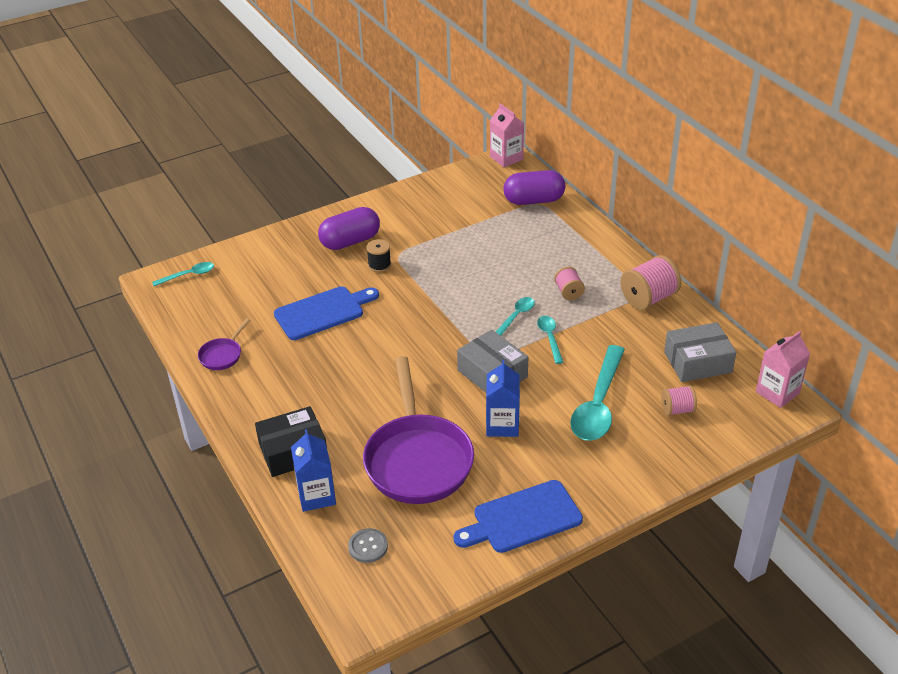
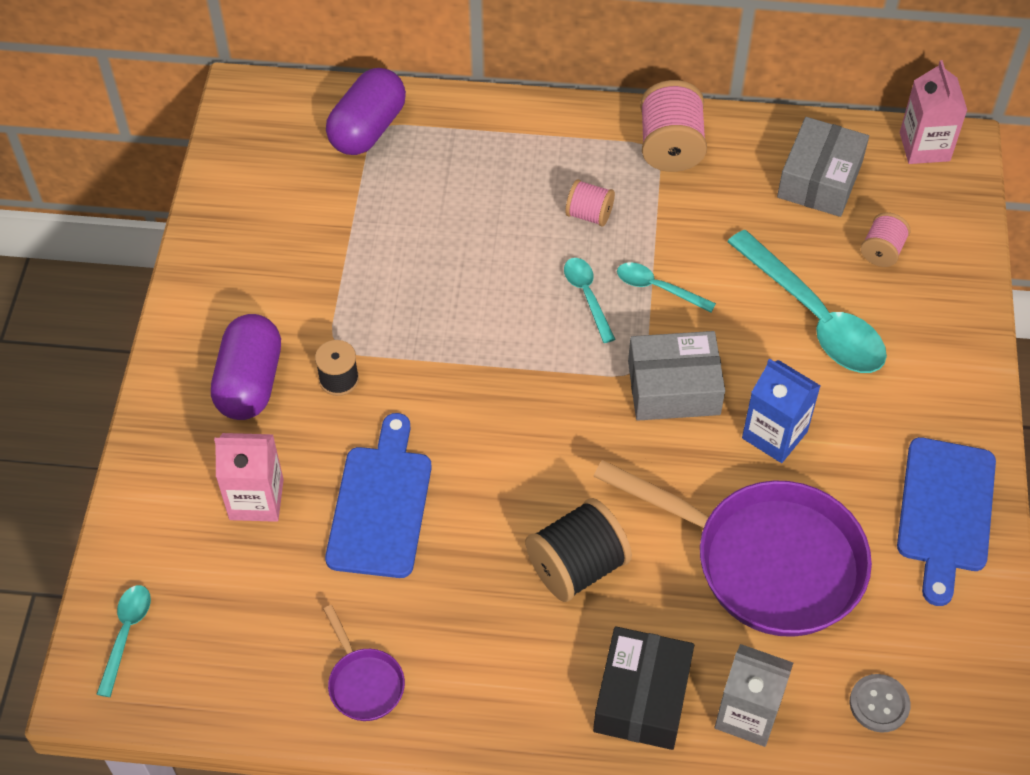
camera: 55 degrees left, 15 degrees up
(316, 495) = (747, 714): blue carton -> grey carton
(348, 392) = (577, 567): none -> black spool
(506, 158) = (242, 97): pink carton -> pink carton (256, 499)

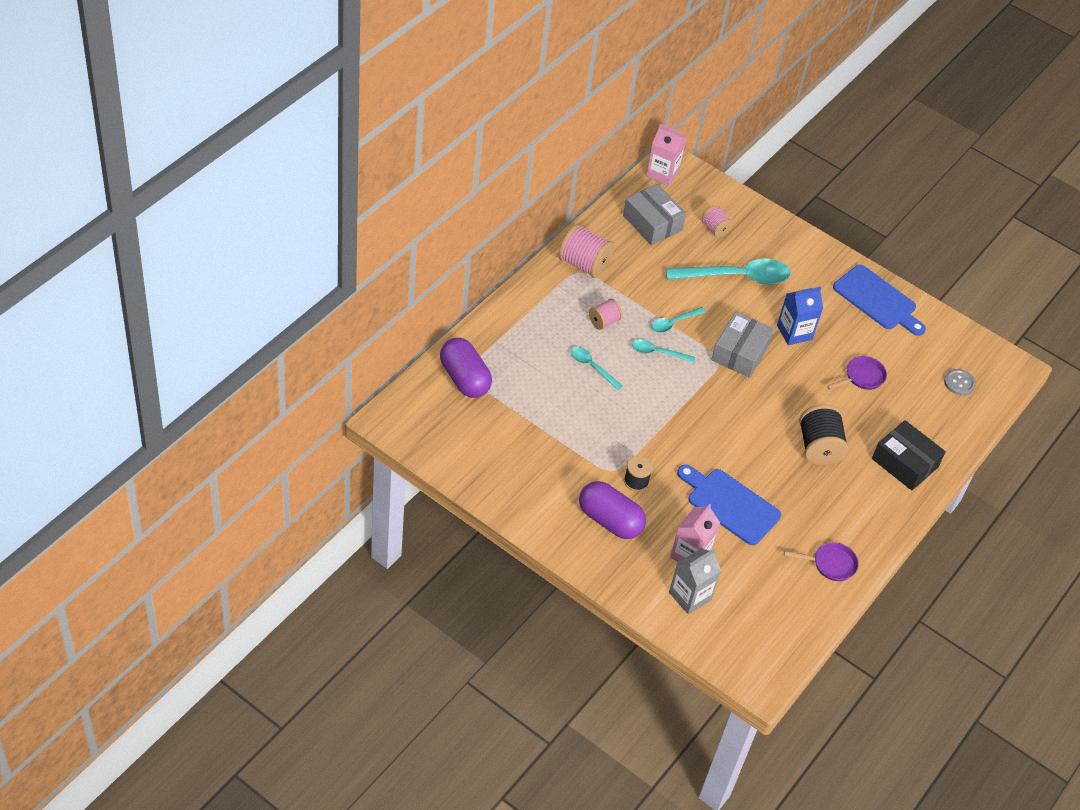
camera: 65 degrees left, 5 degrees down
(126, 634) = (738, 650): turquoise spoon -> turquoise spoon (592, 367)
(747, 714) = (936, 431): grey carton -> grey carton (690, 596)
(766, 561) = (862, 377): purple pan -> purple pan, size x0.43

